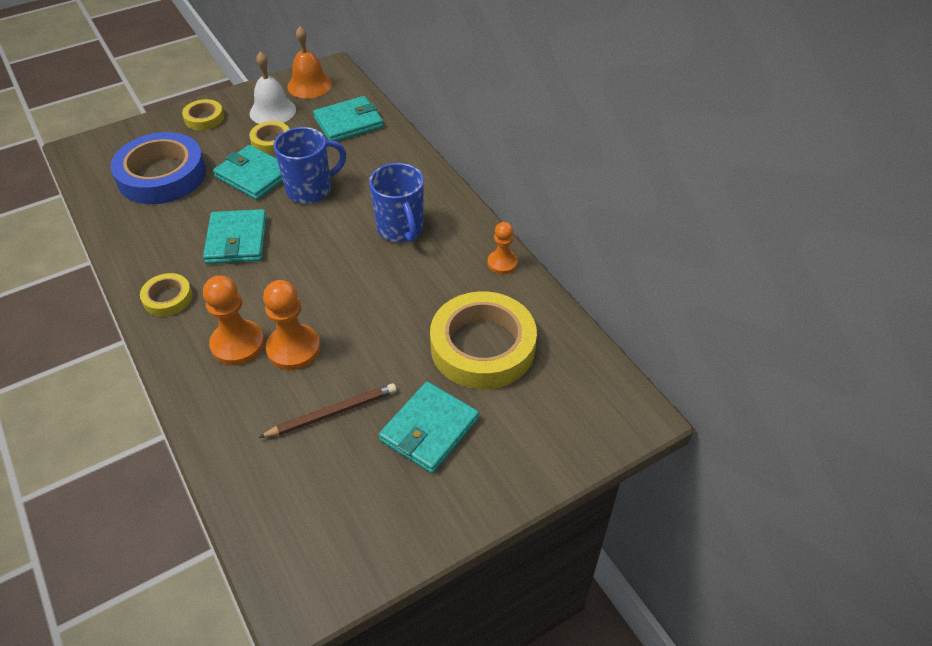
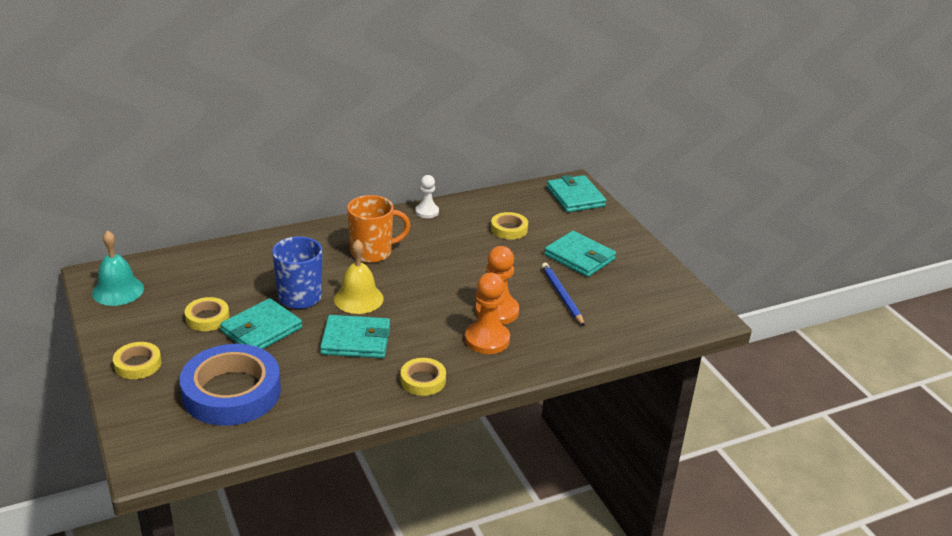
camera: 85 degrees left, 15 degrees down
(272, 111) = (153, 316): white bell -> none
(309, 85) = (118, 290): orange bell -> turquoise bell
(310, 231) = (358, 298): none -> yellow bell
(332, 413) = (562, 296): brown pencil -> blue pencil
(348, 123) = (202, 270): turquoise wallet -> turquoise wallet (575, 197)
(401, 229) = (372, 252): blue mug -> orange mug
(483, 346) = (509, 229): yellow tape -> yellow tape, size x0.48
(502, 263) = (427, 212): orange pawn -> white pawn

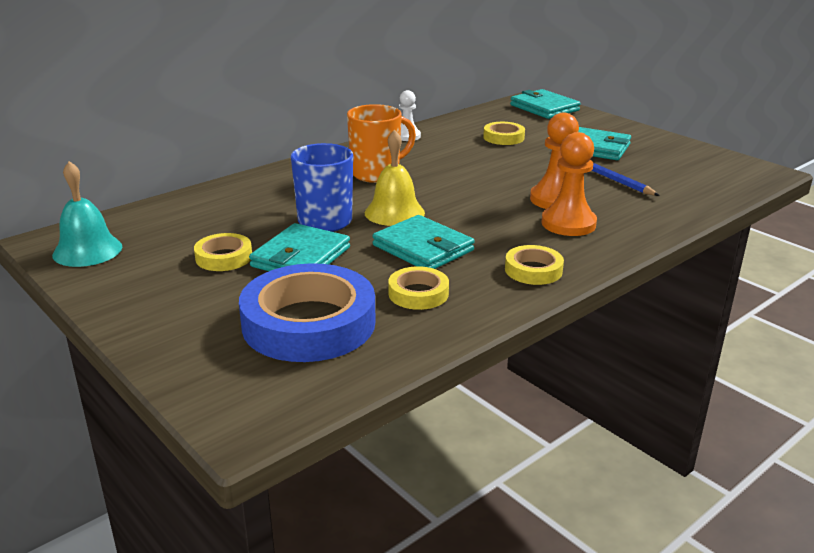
camera: 15 degrees left, 5 degrees down
(138, 364) = (160, 317): yellow tape -> yellow tape (418, 293)
(356, 340) = (423, 248): turquoise wallet -> turquoise wallet turned 60 degrees clockwise

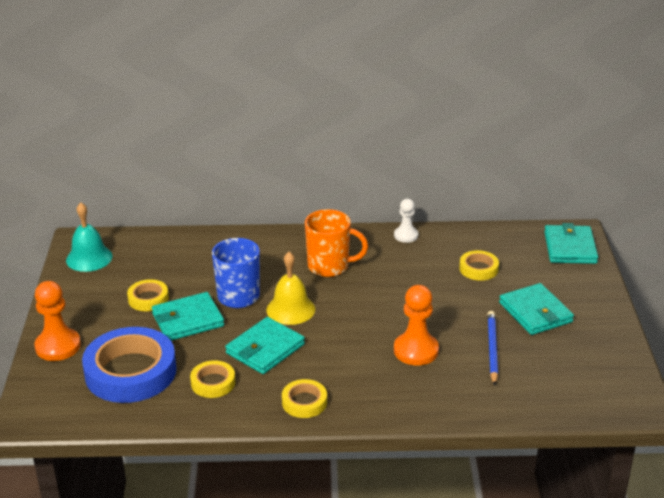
camera: 40 degrees right, 5 degrees up
(423, 248) = (265, 349): turquoise wallet -> turquoise wallet turned 45 degrees clockwise
(568, 223) = (389, 376): orange pawn -> orange pawn (58, 346)

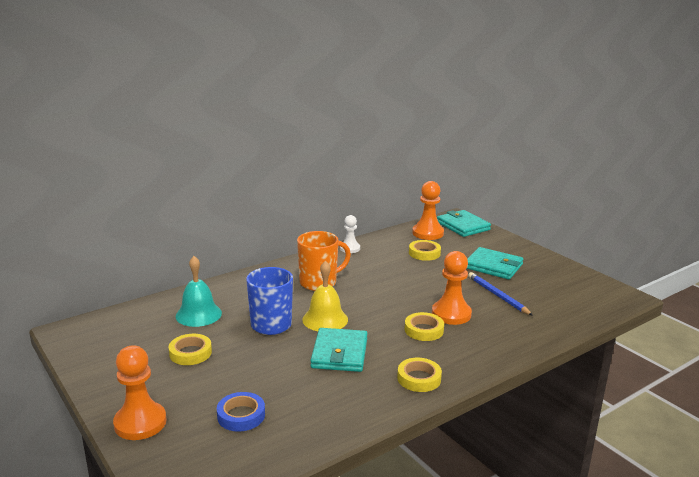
camera: 35 degrees left, 10 degrees down
(89, 258) = (93, 341): turquoise bell -> turquoise bell (198, 314)
(130, 372) = (241, 415): blue tape -> blue tape, size x0.48
(188, 320) = (247, 356): turquoise wallet -> none
(213, 383) = (327, 394): yellow tape -> yellow tape (424, 330)
(515, 244) = (427, 233): none -> orange pawn

